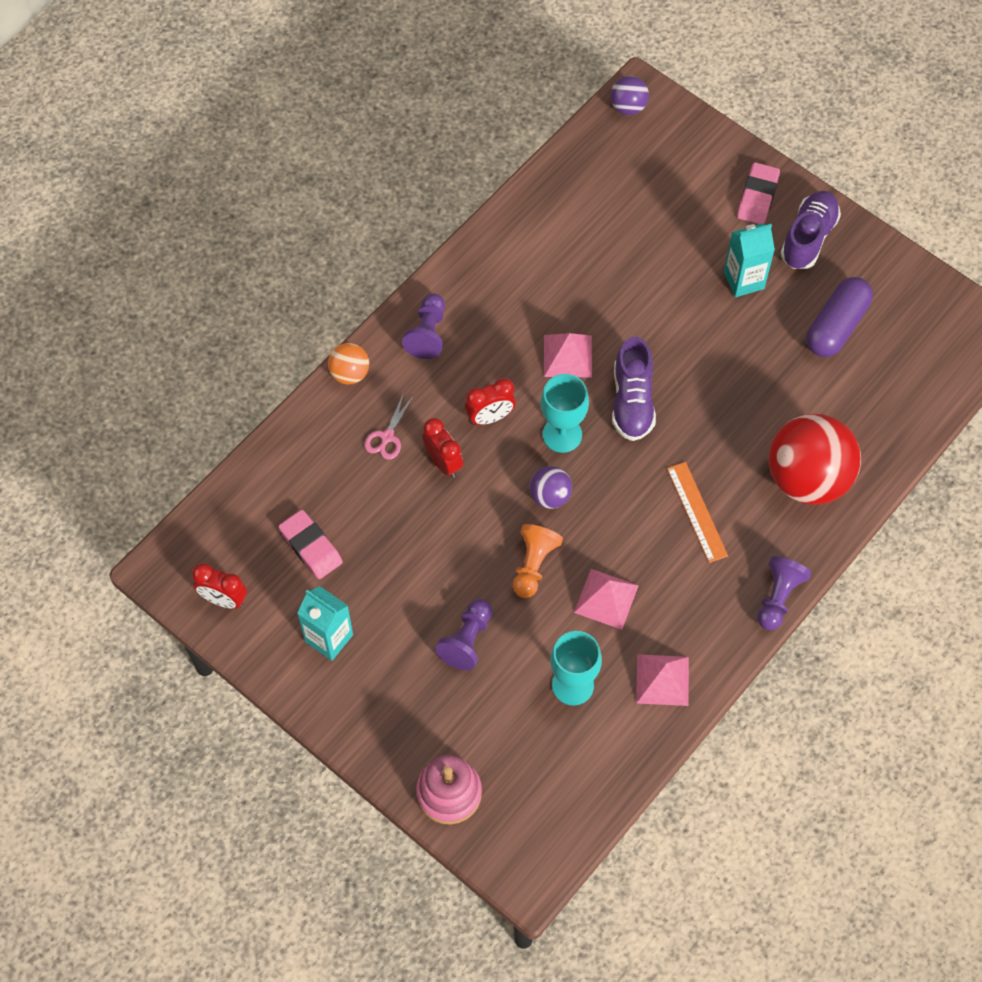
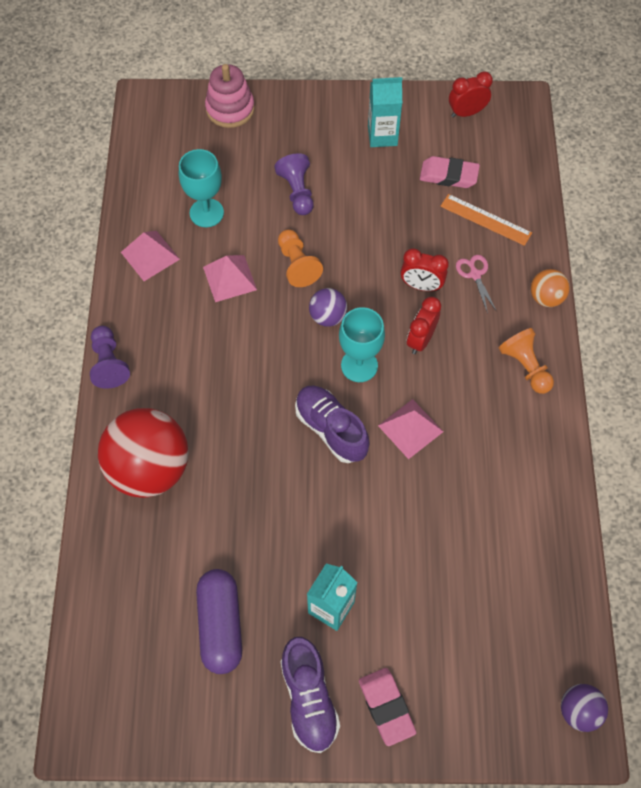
camera: 140 degrees right, 0 degrees up
(428, 333) = (525, 367): purple pawn -> orange pawn
(697, 512) = (214, 381): orange ruler -> orange ruler (485, 219)

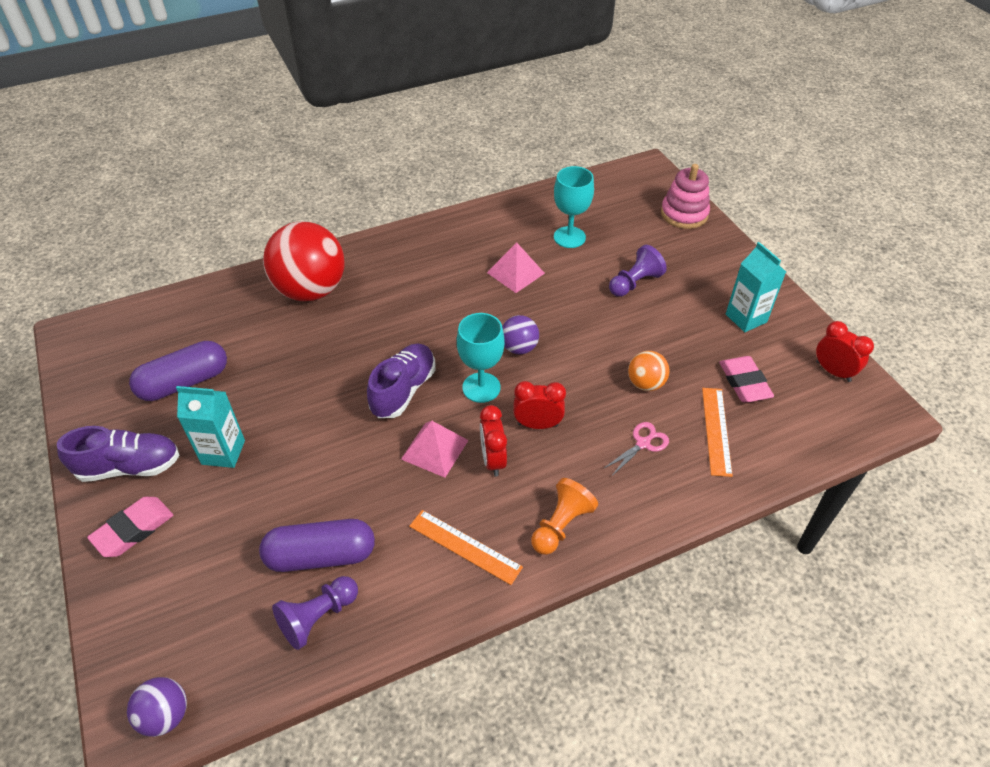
camera: 65 degrees right, 15 degrees down
(109, 363) = (393, 235): purple pawn -> purple pawn (318, 617)
(150, 255) = (505, 221): pink pyramid -> none
(297, 265) = (559, 309): orange pawn -> none
(309, 699) = (129, 467): purple shoe -> purple shoe turned 150 degrees counterclockwise
(421, 286) = (599, 404): red clock -> red clock (493, 460)
(480, 553) = (321, 555): none -> purple capsule
(516, 442) = (465, 546): none -> orange ruler
(546, 297) = (659, 517): orange ball -> orange ball (645, 384)

